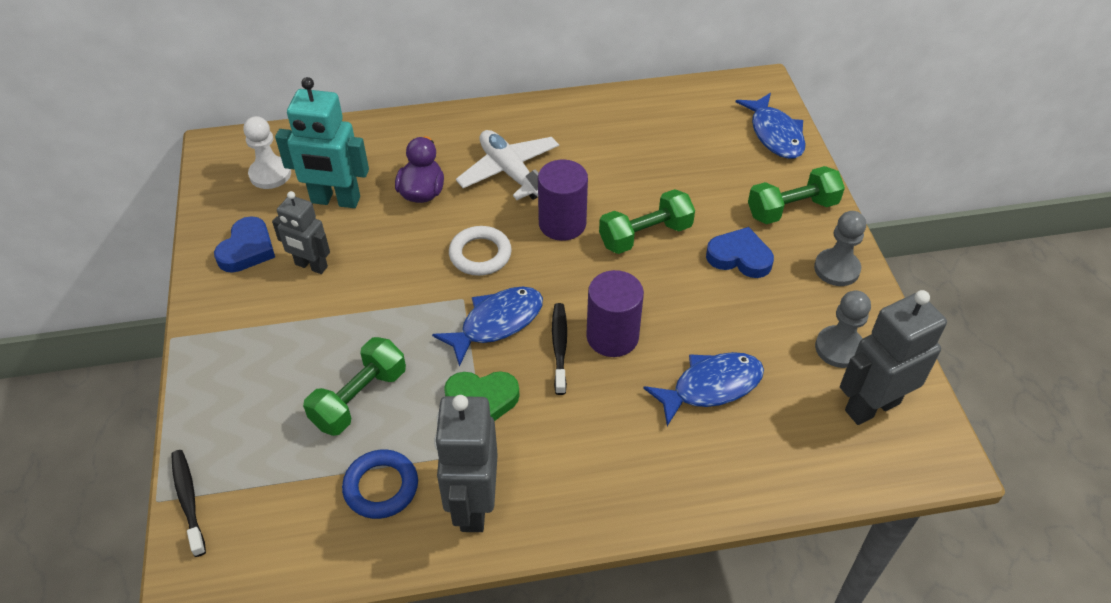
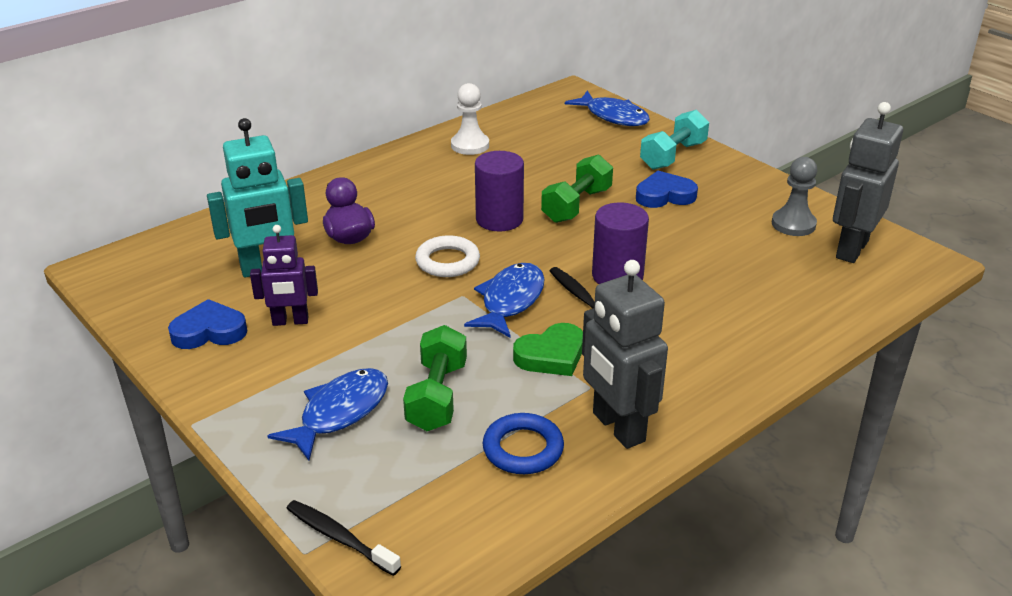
camera: 30 degrees left, 15 degrees down
(247, 249) = (209, 331): blue heart -> blue heart turned 90 degrees counterclockwise
(270, 174) = (178, 270): white pawn -> white pawn (470, 145)
(311, 266) = (290, 321): grey robot -> purple robot
(509, 172) = (417, 200): white plane -> none
(711, 387) = (726, 279): blue fish -> blue fish (339, 413)
(792, 209) = (673, 156): green dumbbell -> turquoise dumbbell
(836, 269) = (742, 180): grey pawn -> none

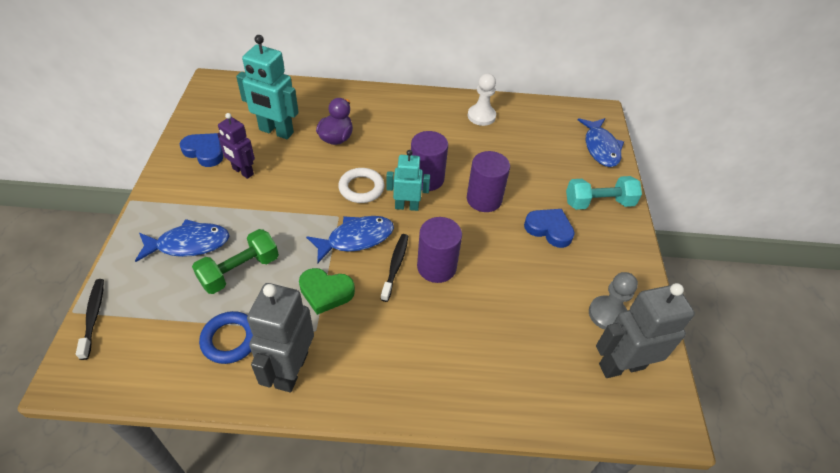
camera: 40 degrees right, 15 degrees up
(516, 250) = (406, 206): none -> turquoise robot
(577, 205) = (484, 199): green dumbbell -> purple cylinder

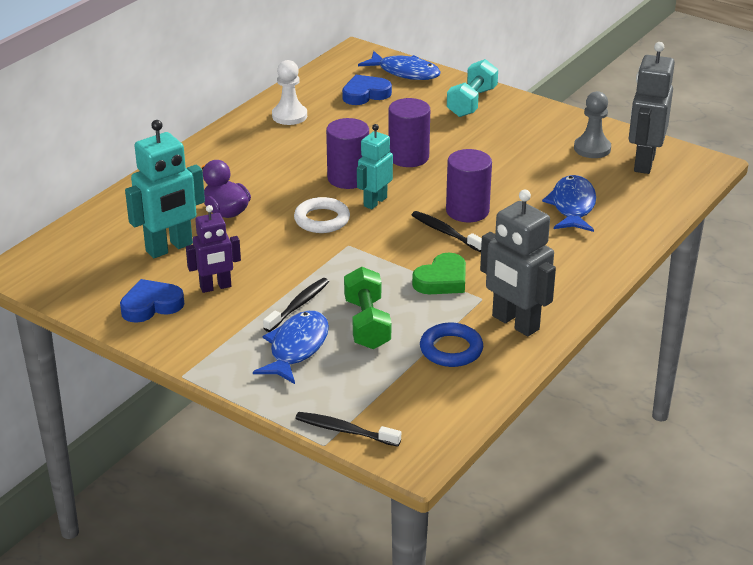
camera: 55 degrees left, 15 degrees down
(244, 222) = (298, 305): none -> black toothbrush
(356, 239) = (389, 243): blue fish -> blue fish (572, 206)
(549, 229) = (478, 138): blue heart -> blue heart (365, 94)

